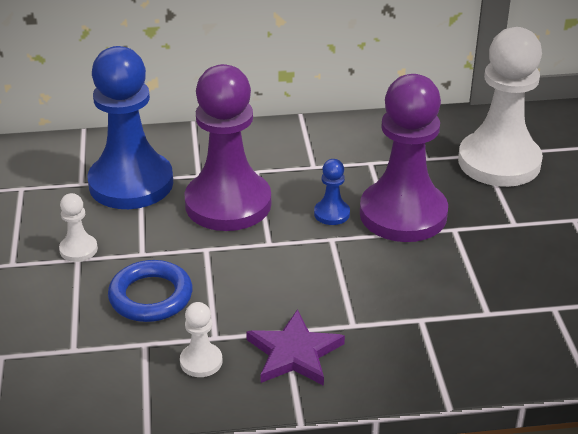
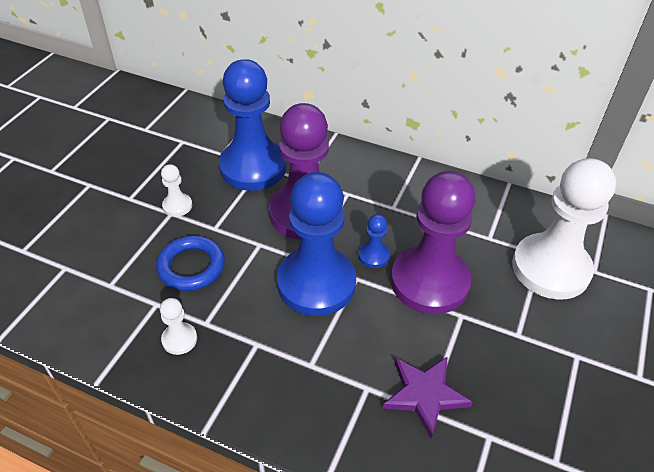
camera: 30 degrees right, 10 degrees up
(294, 353) = (248, 367): purple star -> purple star (424, 395)
(296, 258) = (316, 283): none -> blue pawn

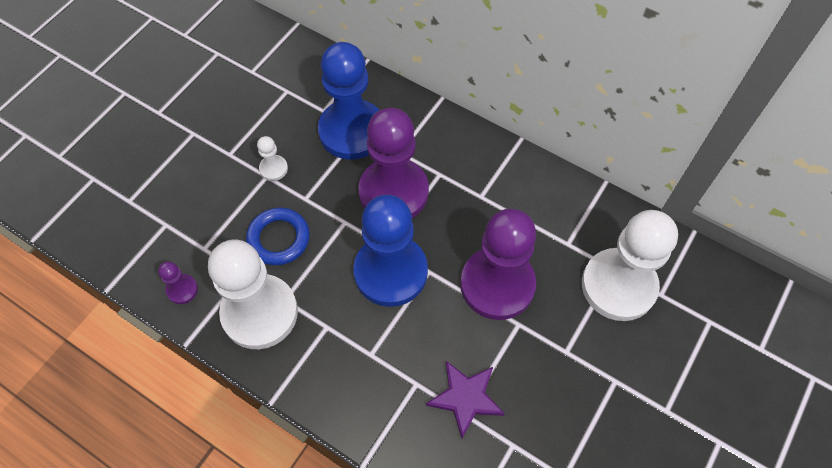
camera: 10 degrees right, 15 degrees up
(88, 327) = (182, 289): none -> purple pawn
(179, 339) = (260, 313): white pawn -> white pawn, size x2.43
(373, 256) = (450, 249): blue pawn -> none

